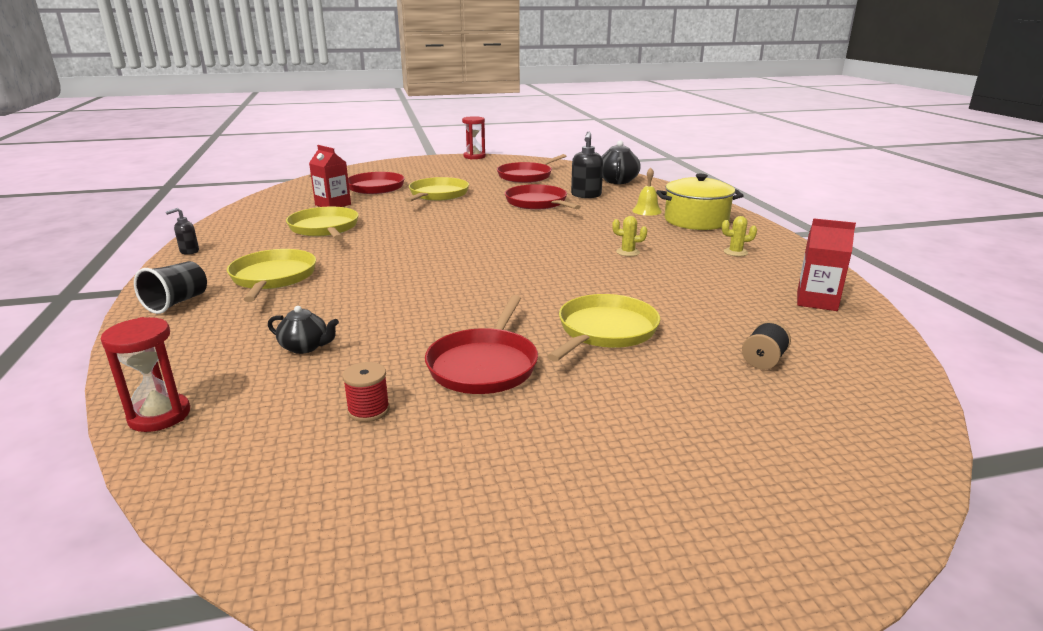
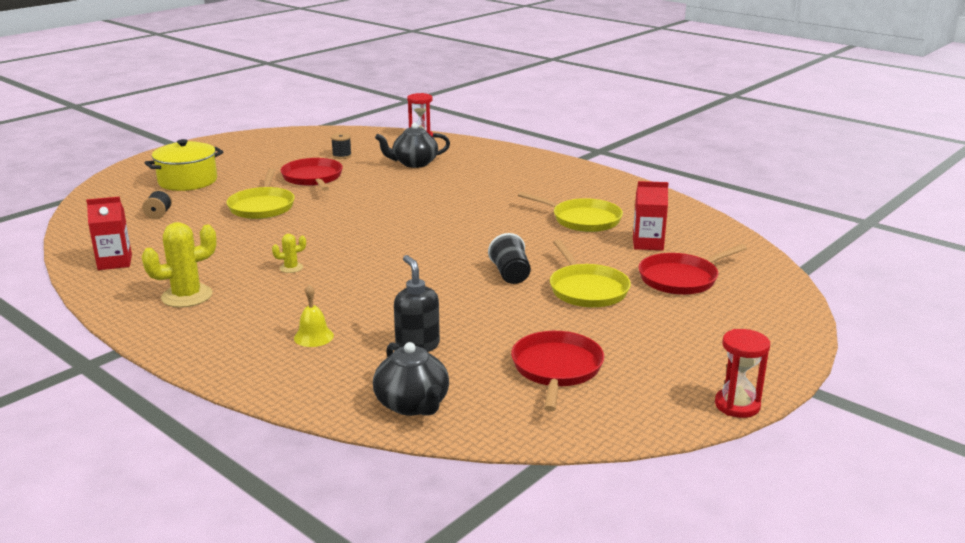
camera: 145 degrees right, 0 degrees up
(177, 303) = (529, 160): black cup -> black cup (510, 275)
(189, 251) = (617, 180): black soap dispenser -> none
(273, 277) = (516, 182): yellow pan -> none
(305, 347) = (414, 163): black teapot -> black teapot, size x1.65
(368, 410) = (342, 156): red spool -> black spool
(538, 203) = (456, 311): red pan -> none
(696, 221) = (243, 335): yellow pot -> yellow pot (188, 181)
(735, 252) = (187, 296): yellow cactus -> yellow cactus, size x2.01

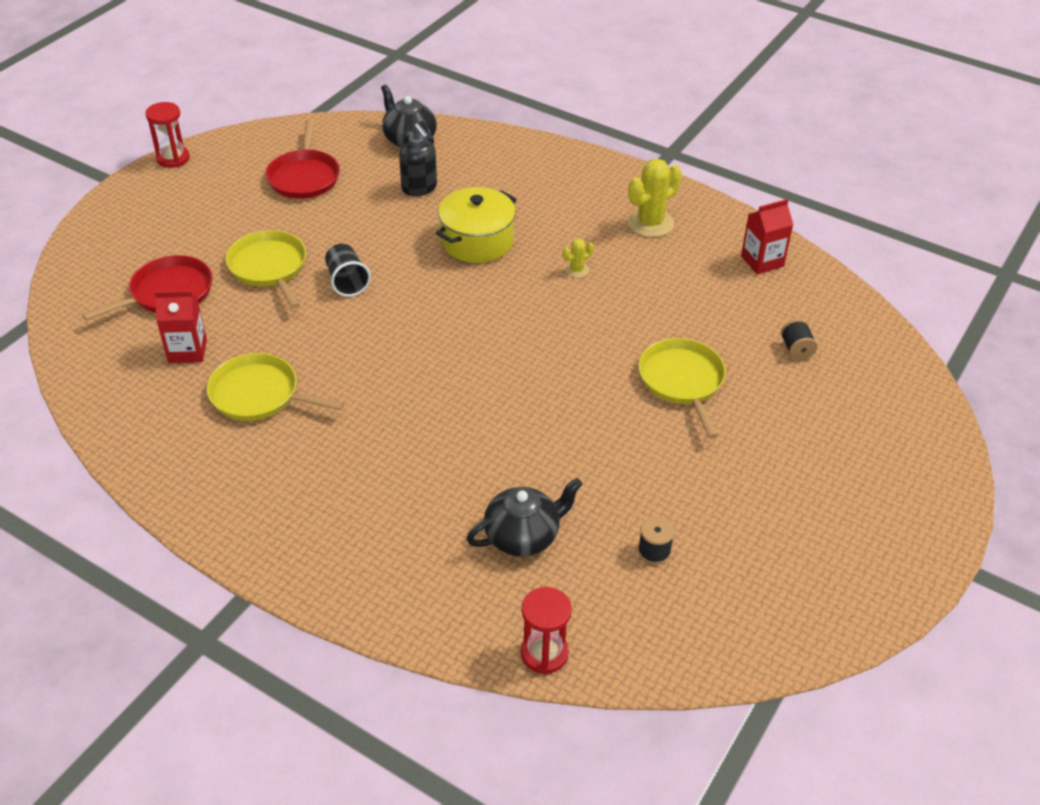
camera: 170 degrees right, 20 degrees up
(188, 181) = (832, 436): yellow pot -> yellow pot (477, 241)
(313, 178) = (659, 466): red pan -> none
(313, 336) = (509, 189): yellow bell -> none

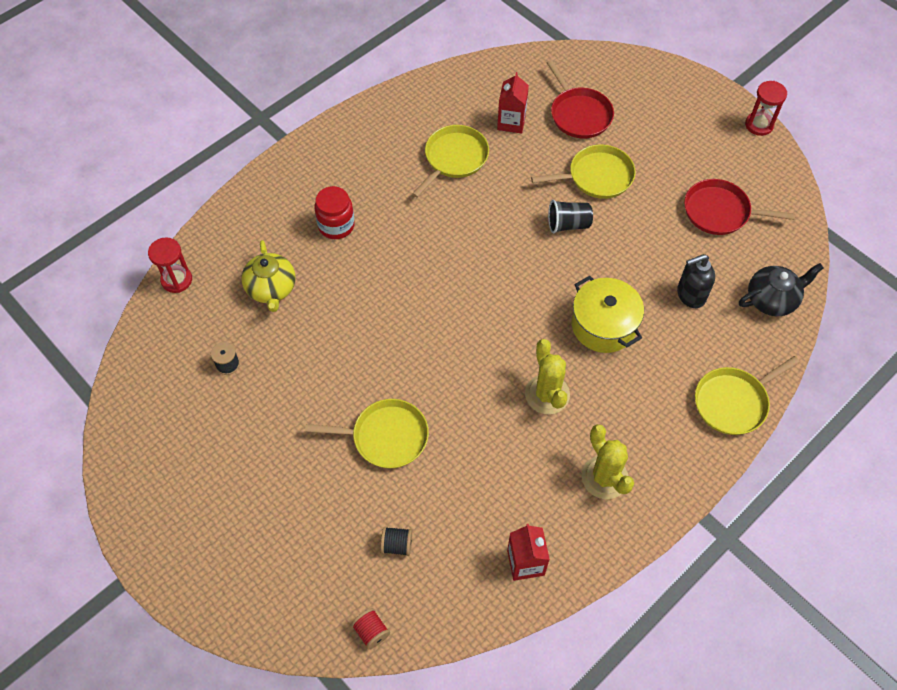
camera: 105 degrees right, 15 degrees up
(399, 491) = (336, 225): none -> red jar
(523, 536) = (271, 289): black teapot -> yellow teapot
(535, 155) = (733, 402): none -> yellow pan
(577, 270) = (547, 394): yellow cactus -> yellow cactus, size x2.01
(891, 351) = (371, 631): none -> red spool

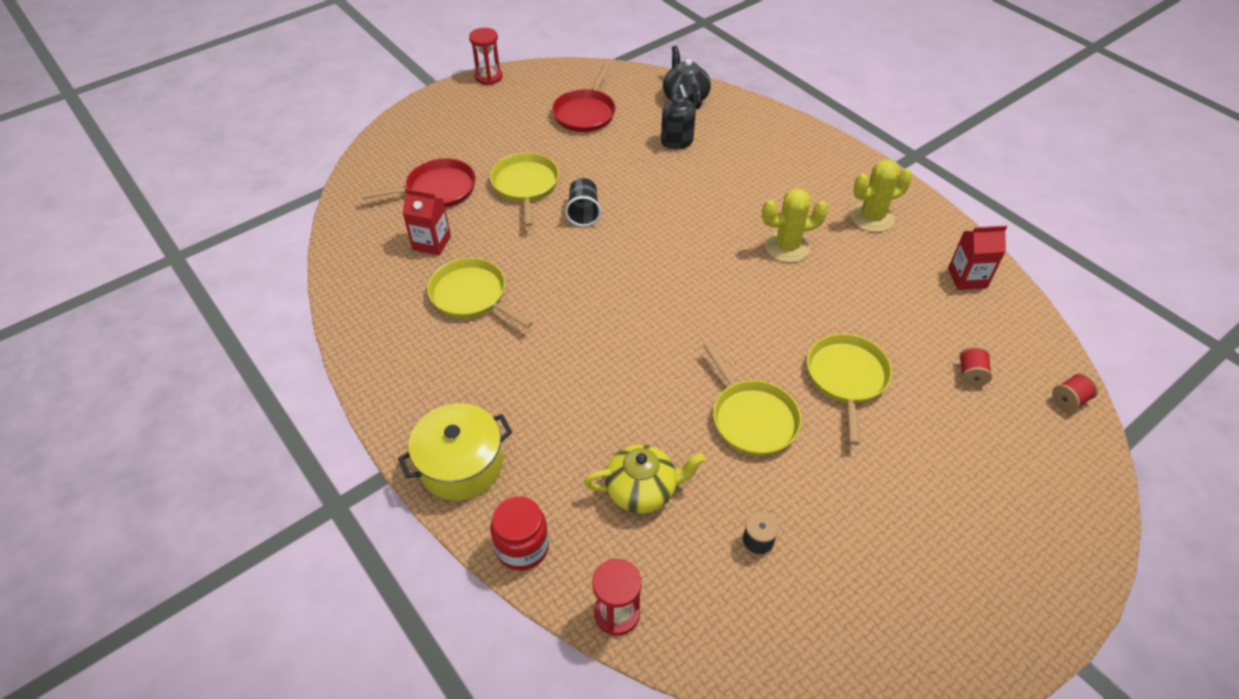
camera: 85 degrees left, 10 degrees down
(336, 225) = (551, 415): red jar -> red jar (522, 547)
(397, 545) = (971, 374): black spool -> red spool
(603, 325) = (708, 200): yellow pot -> yellow pot (461, 465)
(733, 402) = (789, 133): yellow pan -> yellow pan (752, 418)

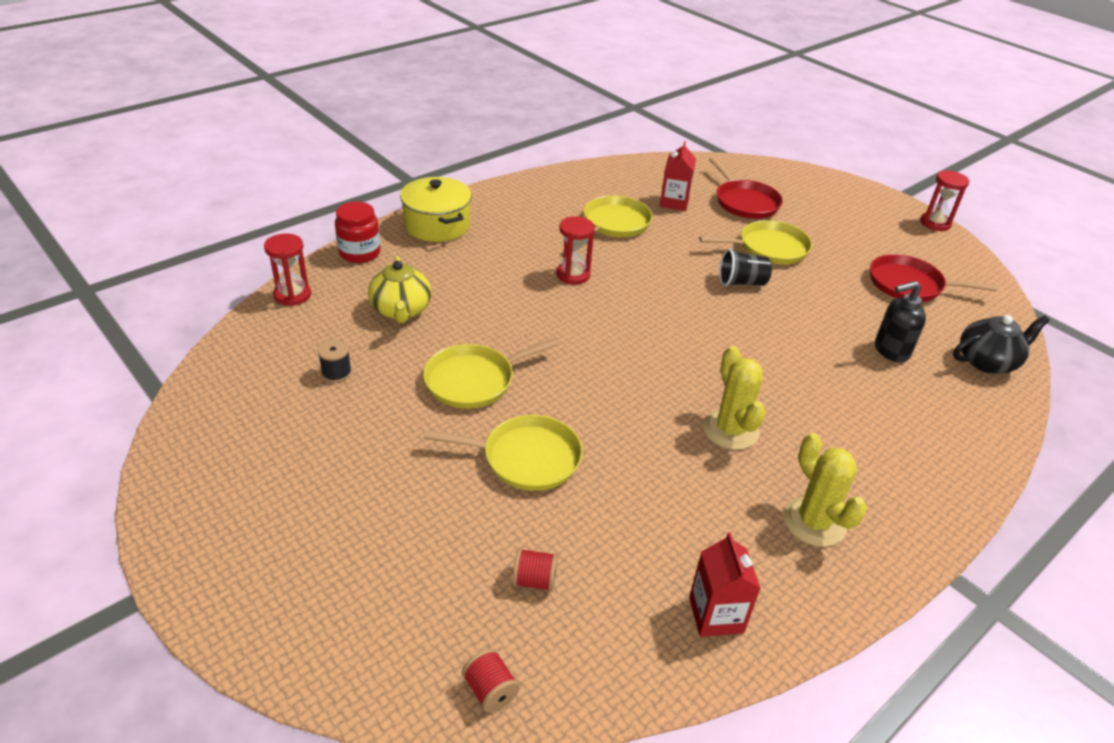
camera: 85 degrees right, 10 degrees down
(571, 335) = (573, 275): none -> red hourglass

